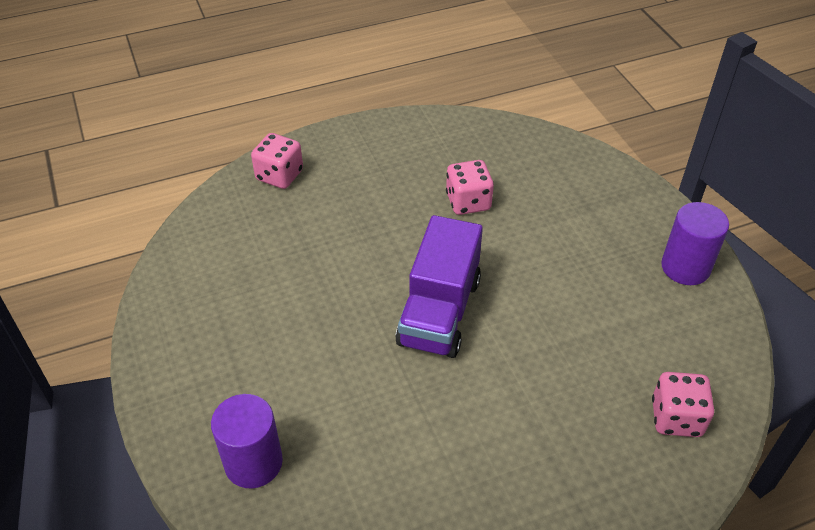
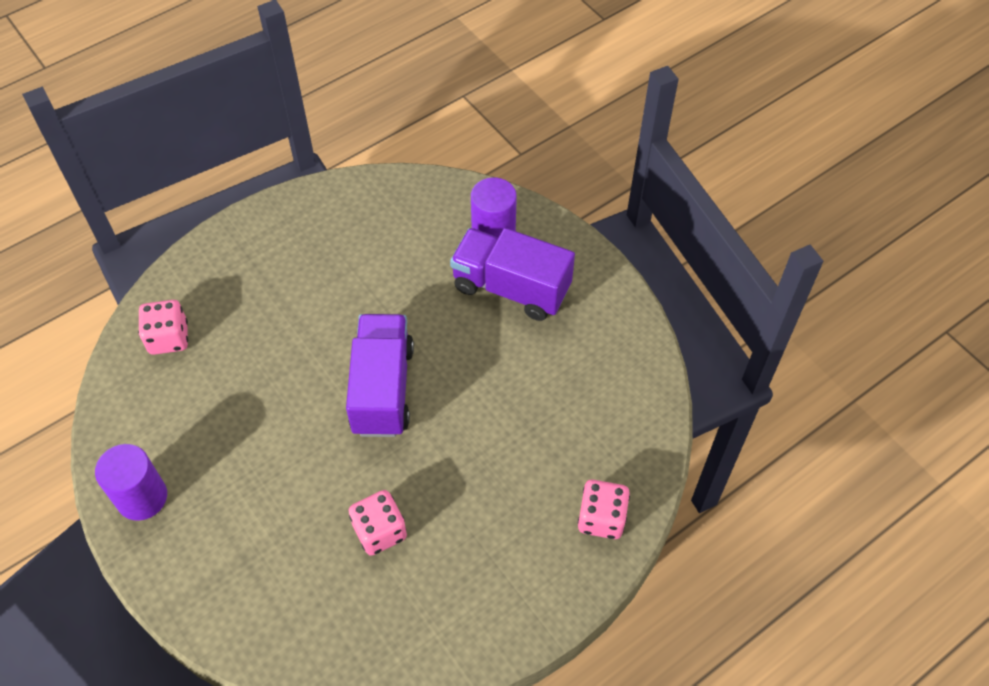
camera: 165 degrees right, 10 degrees up
(264, 387) = (511, 288): none -> purple truck

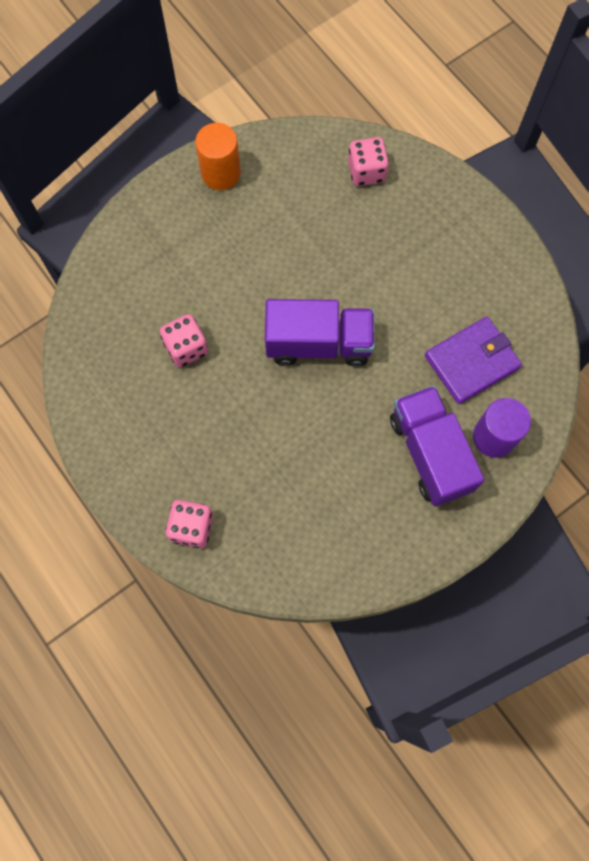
camera: 90 degrees right, 15 degrees up
(142, 497) = (220, 173): purple cylinder -> orange cylinder
(411, 248) = (471, 362): none -> purple wallet
(511, 288) = (430, 453): purple truck -> purple truck turned 45 degrees counterclockwise

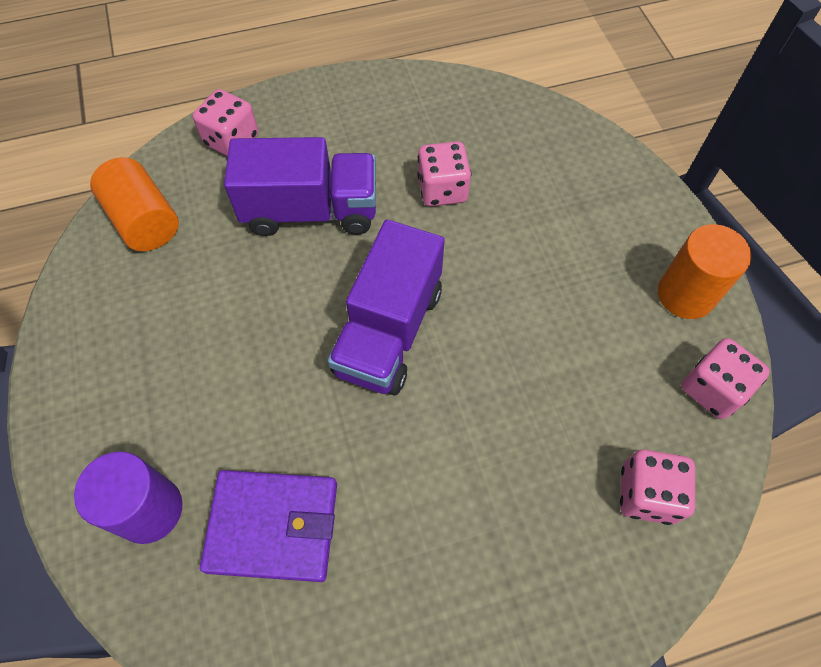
camera: 110 degrees right, 10 degrees down
(285, 148) = (712, 389): none -> pink dice
(294, 556) = (144, 221): none -> orange cylinder
(430, 453) = (175, 413): purple truck -> purple truck (311, 210)
(471, 362) = (273, 526): purple wallet -> purple wallet turned 75 degrees counterclockwise

